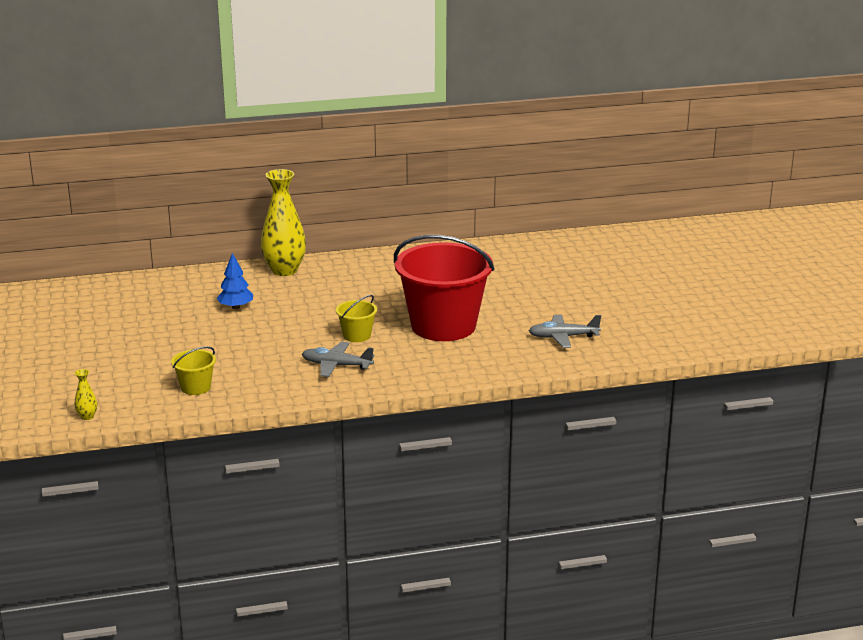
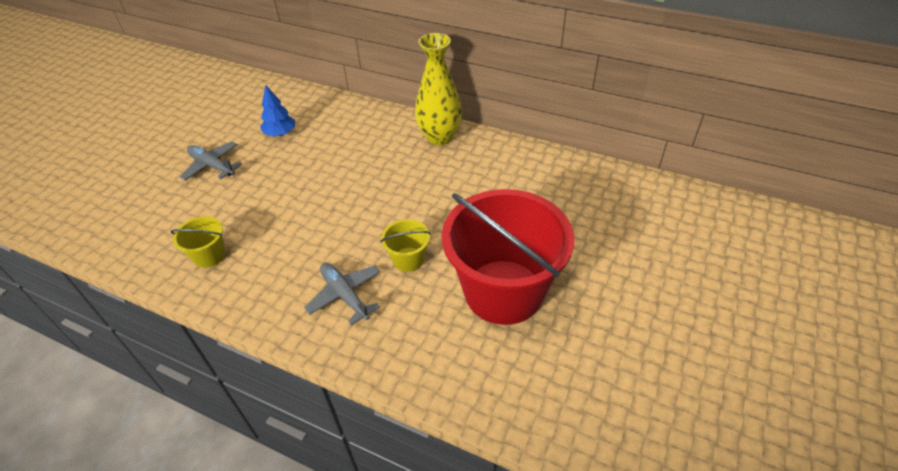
camera: 40 degrees right, 20 degrees up
(87, 416) = (102, 246): yellow vase -> none
(236, 307) = (354, 165): blue tree -> blue tree (280, 133)
(563, 337) = (621, 393): grey plane -> grey plane (212, 166)

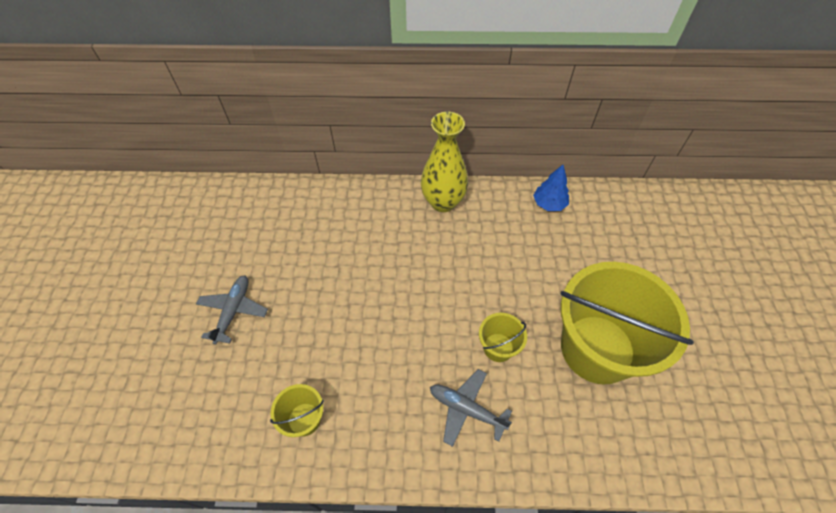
camera: 25 degrees left, 10 degrees up
(212, 166) = (233, 311): grey plane -> grey plane turned 90 degrees clockwise
(280, 133) = (282, 247): blue tree -> blue tree (549, 204)
(503, 291) = (597, 349): red bucket -> yellow bucket

